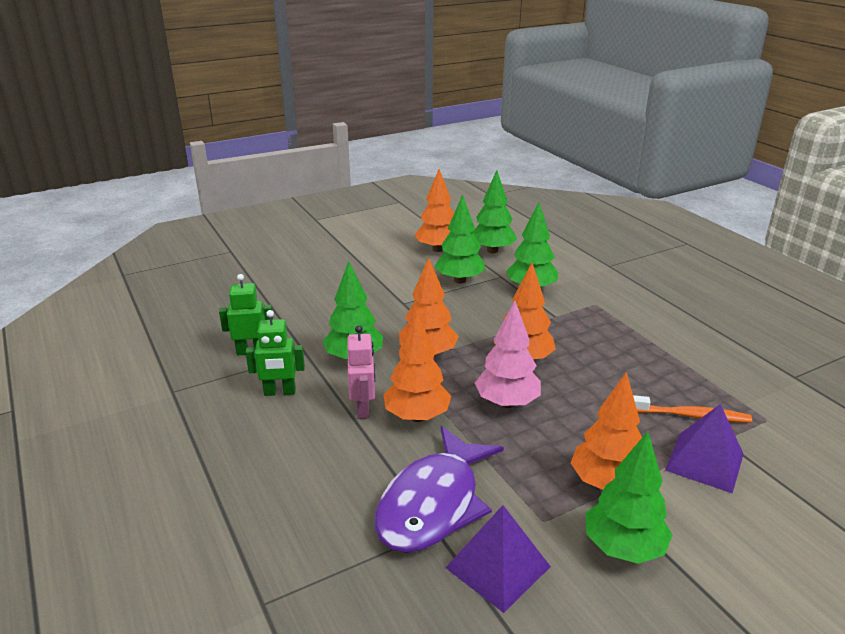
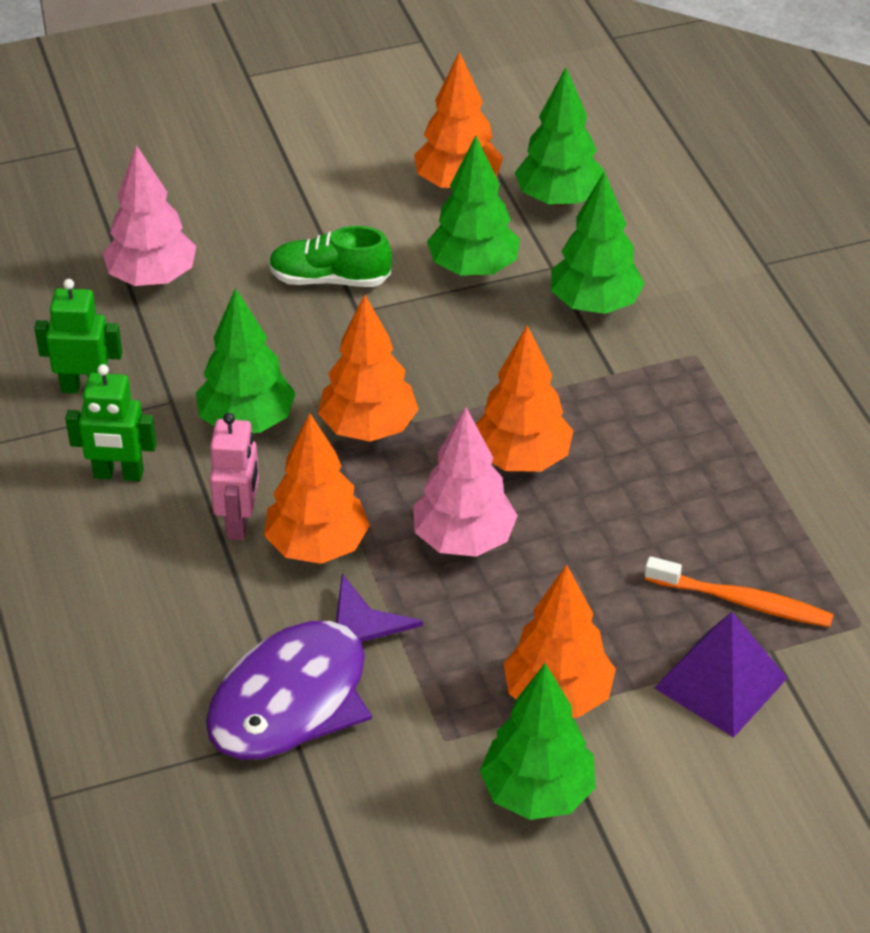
camera: 10 degrees right, 15 degrees up
(282, 299) = (152, 278): none -> pink tree
(383, 291) = (329, 279): none -> green shoe
(498, 567) = (358, 795): purple pyramid -> none

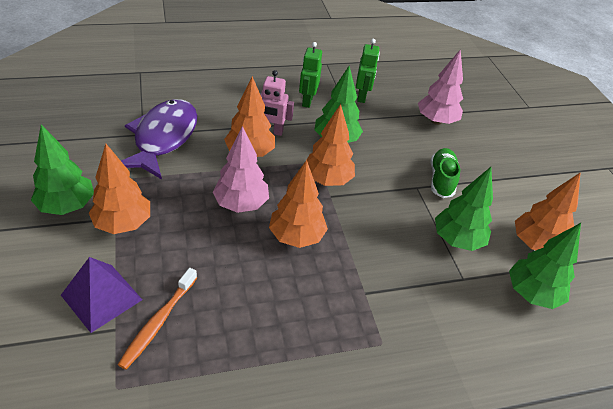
camera: 90 degrees right, 0 degrees up
(300, 693) = (163, 138): purple fish -> purple fish turned 60 degrees clockwise
(594, 304) = (429, 295): green tree -> none

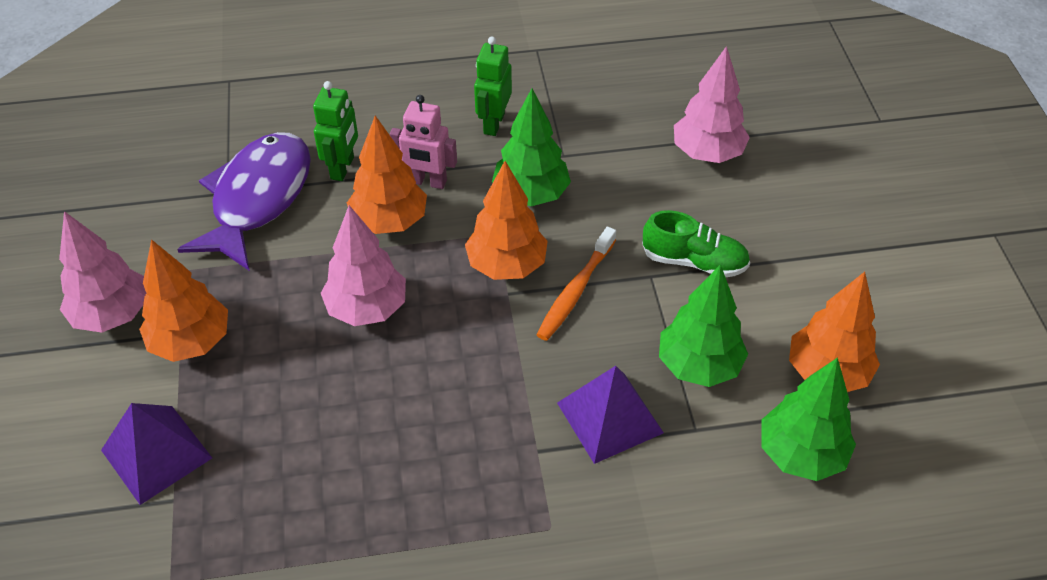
camera: 10 degrees right, 5 degrees up
(67, 206) = (112, 315): green tree -> pink tree
(158, 322) = (233, 491): orange toothbrush -> orange toothbrush (575, 291)
(296, 237) = (445, 361): orange tree -> none
(362, 96) = (587, 111): green robot -> green robot (342, 168)
(408, 271) = (609, 417): none -> purple pyramid
(441, 179) = (694, 261): green shoe -> green shoe turned 90 degrees clockwise

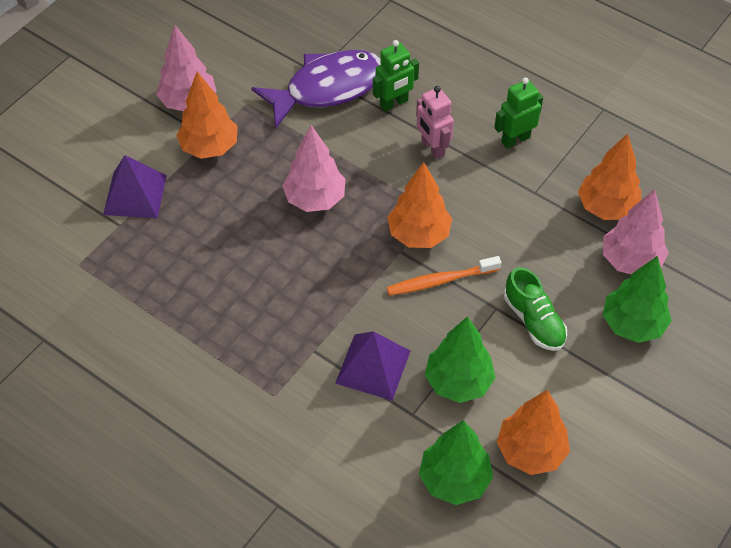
camera: 45 degrees right, 5 degrees up
(389, 222) = (383, 157): orange tree -> orange tree (606, 207)
(531, 194) = (484, 202): green tree -> green tree (632, 324)

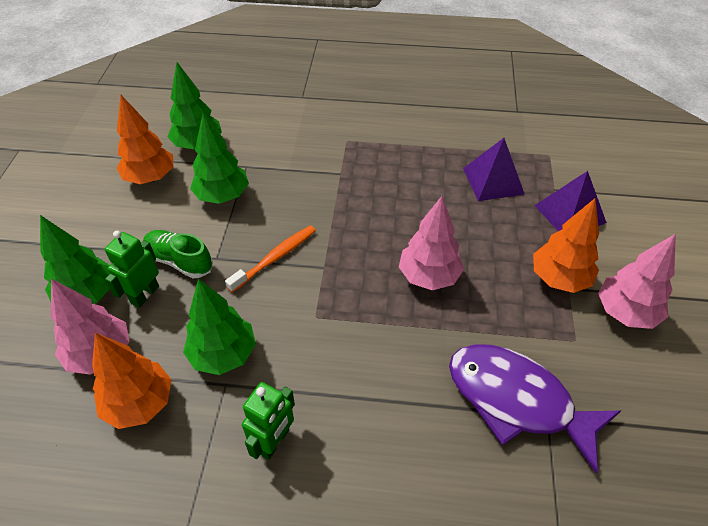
camera: 150 degrees right, 5 degrees down
(328, 88) = (517, 400): purple fish -> purple fish turned 90 degrees clockwise
(373, 366) = (291, 180): purple pyramid -> purple pyramid (493, 181)
(394, 103) = (435, 419): green robot -> green robot (145, 295)
(418, 234) = (317, 287): orange tree -> none
(432, 148) = (358, 383): pink robot -> none
(527, 215) = (223, 354): none -> green tree

